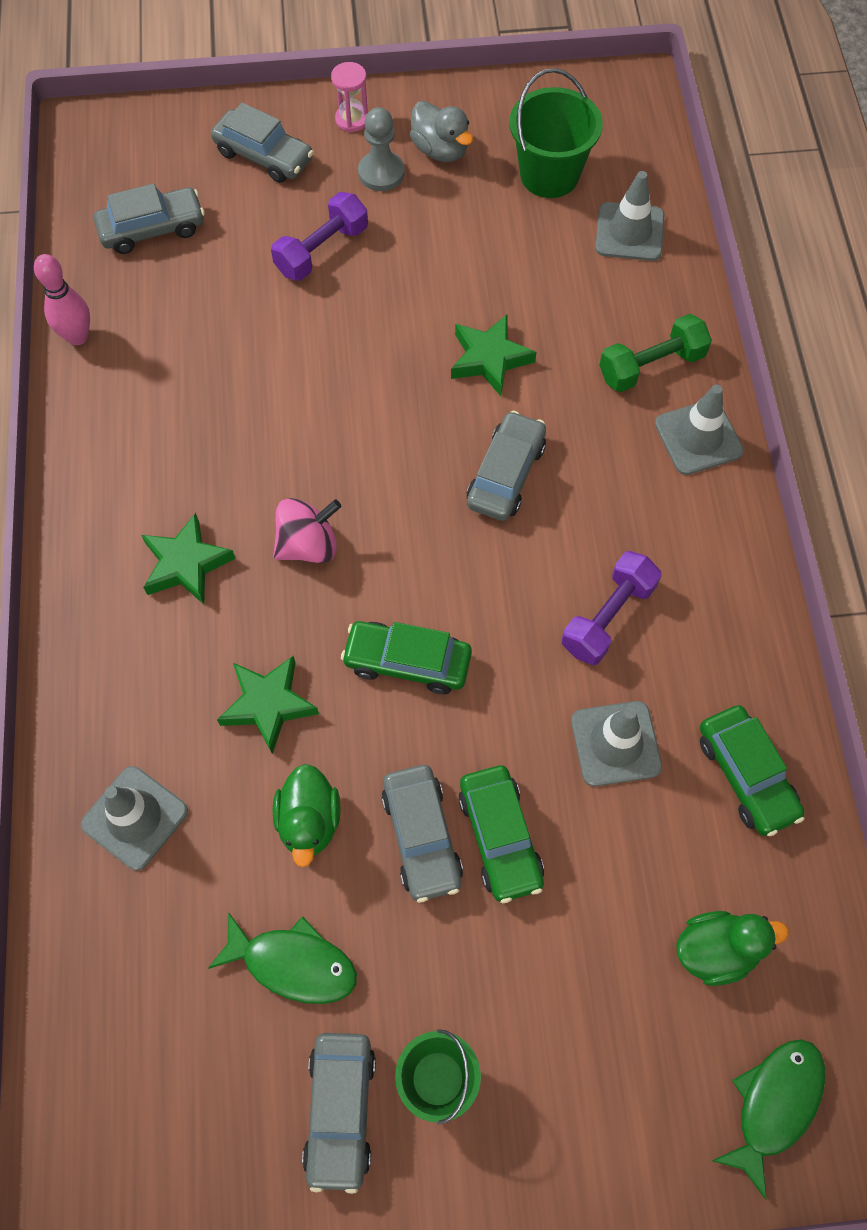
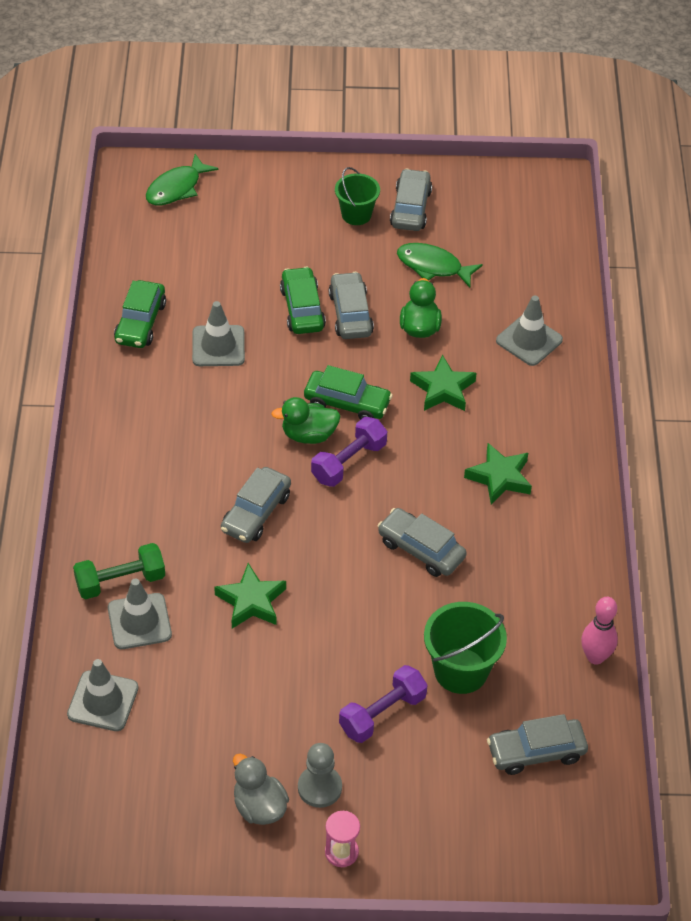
camera: 175 degrees left, 15 degrees down
(264, 156) = (431, 819): grey car -> grey car (421, 549)
(308, 545) = (410, 480): pink spinning top -> none
(549, 175) = (161, 767): green bucket -> green bucket (461, 671)
(608, 617) = (204, 414): purple dumbbell -> purple dumbbell (349, 462)
(698, 437) = (101, 523): grey traffic cone -> grey traffic cone (139, 621)
(716, 950) = (187, 248): green duck -> green duck (308, 435)
(746, 775) = (140, 322): green car -> green car turned 150 degrees counterclockwise

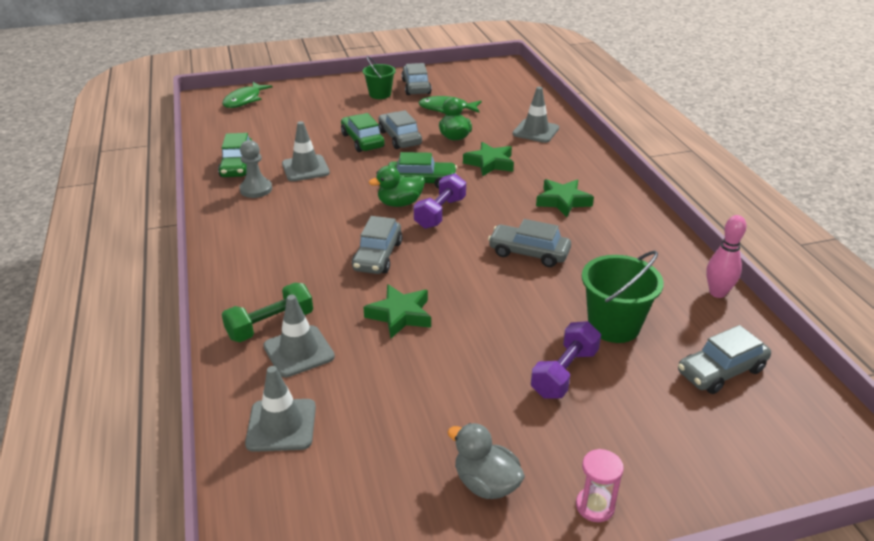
camera: 15 degrees left, 15 degrees down
(319, 787) = (539, 450): grey pawn -> grey pawn (256, 189)

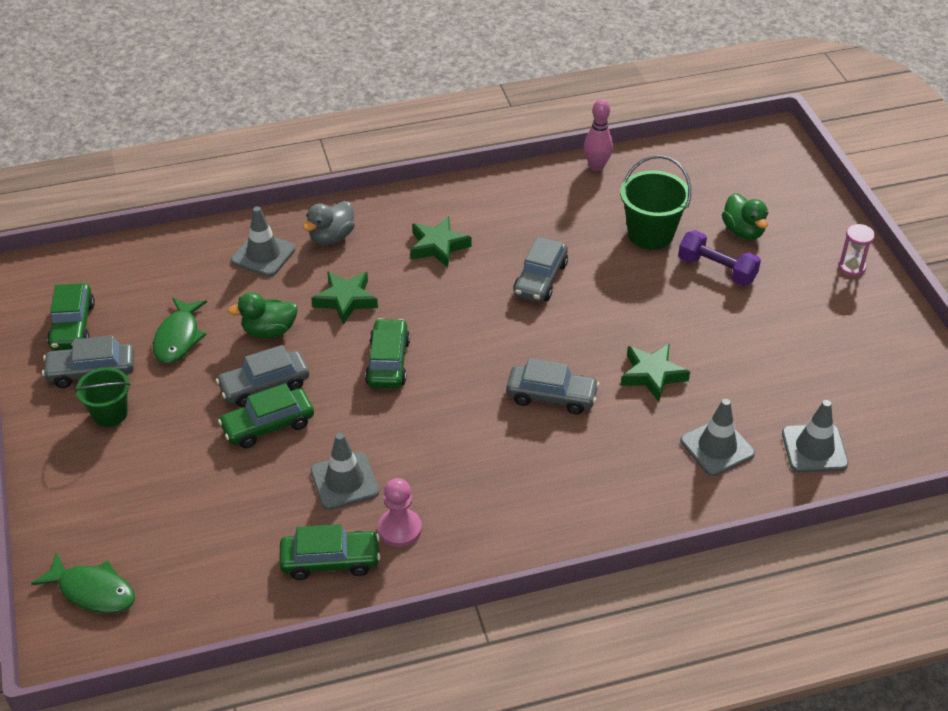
camera: 90 degrees left, 10 degrees up
(256, 189) = (399, 529): grey pawn -> pink pawn
(270, 325) = (680, 475): green dumbbell -> none
(400, 203) = (440, 381): green duck -> green duck (743, 231)
(440, 213) = (462, 345): purple dumbbell -> none
(457, 79) = (73, 326): none -> green car
(486, 484) = (846, 321): grey duck -> grey duck (331, 237)
(721, 371) = (699, 183): grey car -> none

